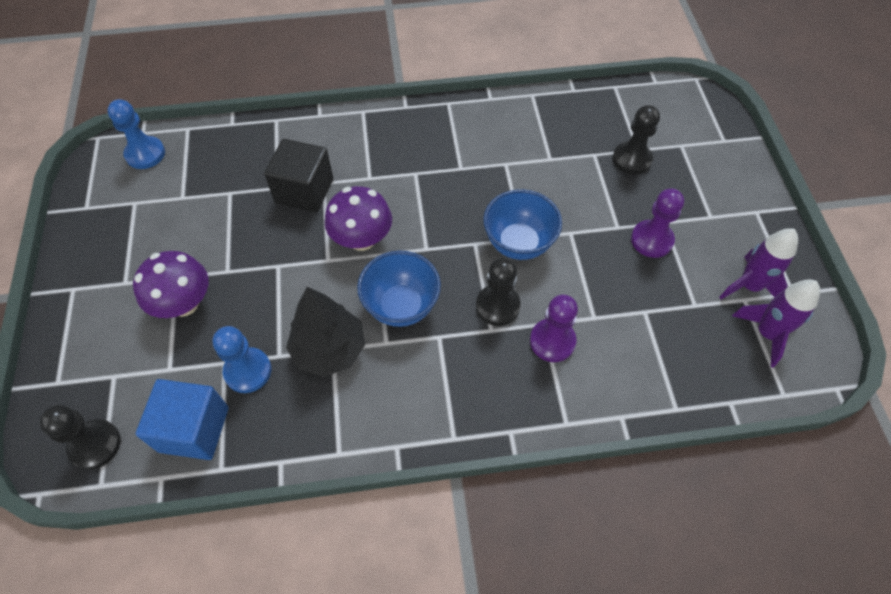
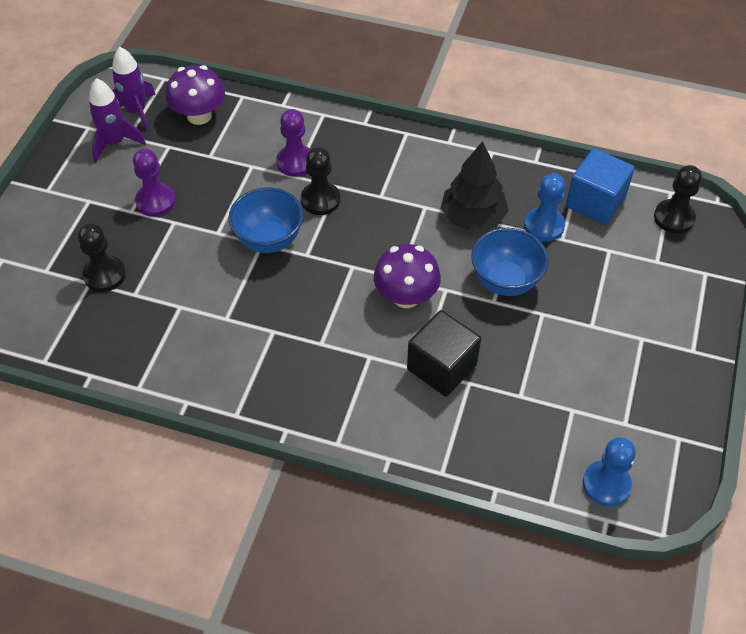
camera: 155 degrees left, 5 degrees down
(184, 303) = (588, 298): purple mushroom -> purple mushroom (199, 115)
(401, 306) = (399, 228): blue bowl -> blue bowl (505, 281)

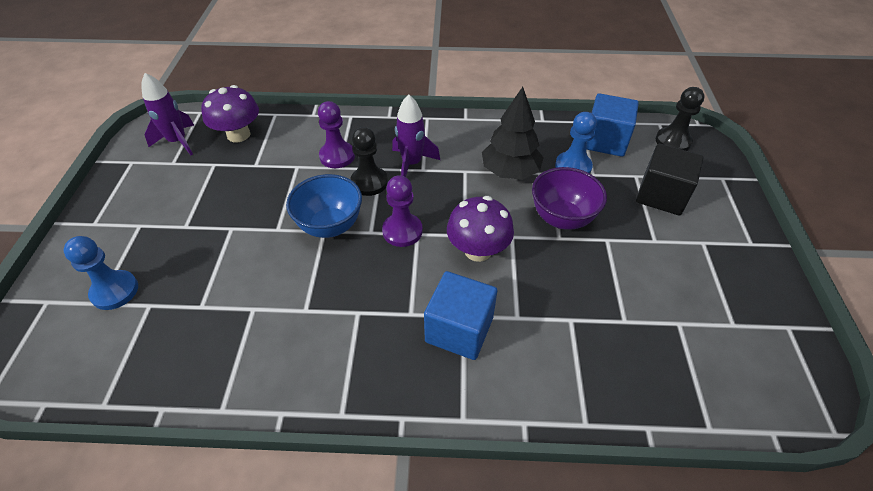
camera: 15 degrees left, 5 degrees down
(105, 275) = (165, 293): black pawn -> none
(115, 143) = (160, 170): purple rocket -> purple rocket (412, 164)
(155, 201) = (209, 213): purple pawn -> purple pawn (402, 231)
(360, 368) = (459, 330): none -> blue cube
(442, 367) = (538, 310): black cube -> black cube (661, 195)
(505, 281) = (562, 218): blue bowl -> purple bowl
(606, 484) = (751, 393): blue pawn -> blue pawn (115, 291)

